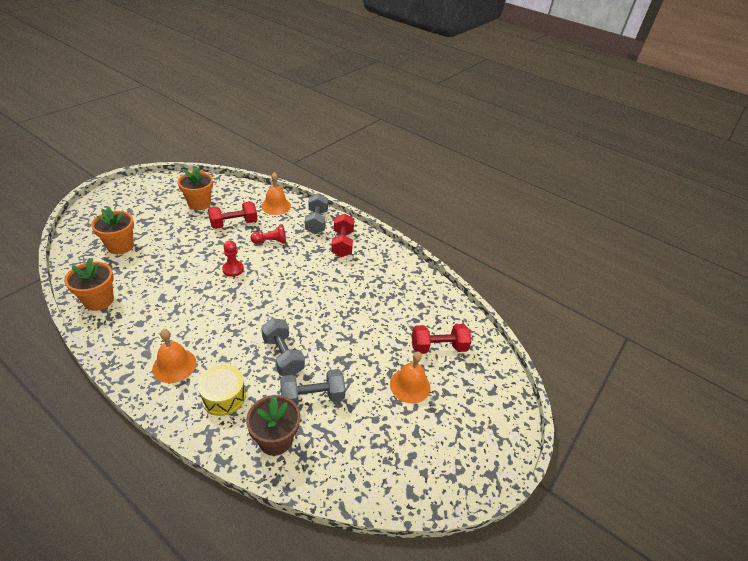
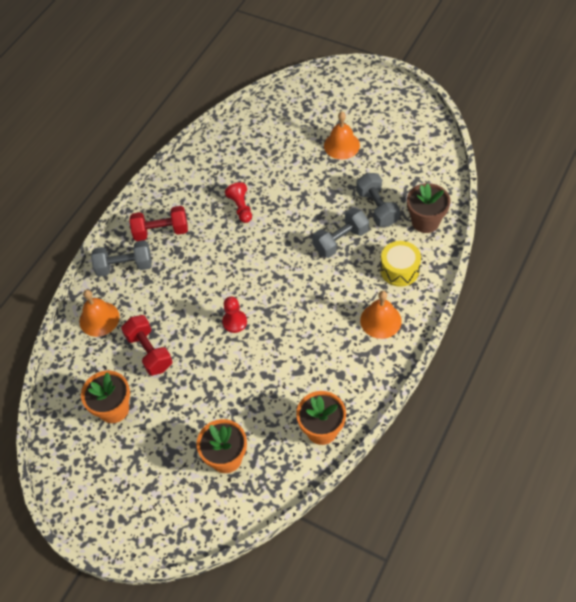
camera: 90 degrees left, 15 degrees up
(270, 241) = (175, 301): red pawn -> red pawn (241, 207)
(438, 347) = (292, 131): red dumbbell -> none

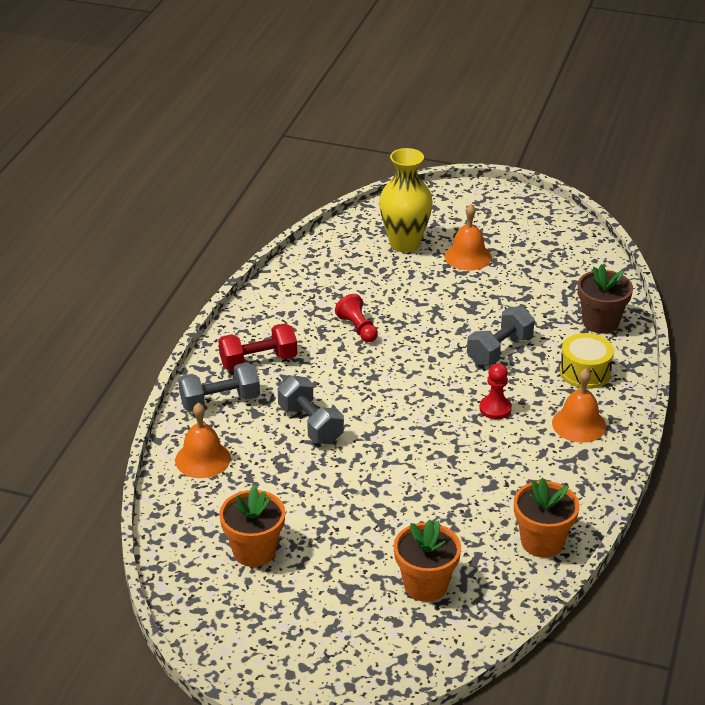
camera: 15 degrees left, 20 degrees down
(149, 352) = (284, 486): red dumbbell -> none
(234, 322) = (389, 444): red pawn -> red pawn (495, 409)
(297, 128) = (404, 244): none -> yellow vase
(377, 208) = (535, 314): grey dumbbell -> grey dumbbell (310, 424)

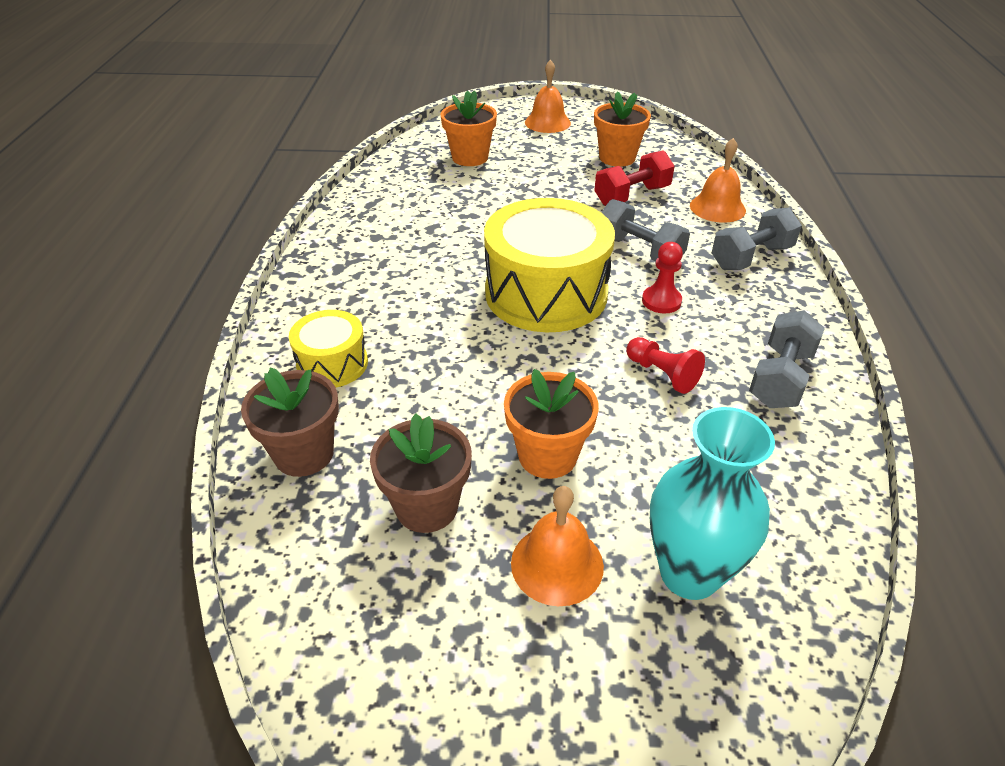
camera: 165 degrees right, 5 degrees up
(258, 361) = (751, 307): red dumbbell -> red dumbbell (632, 196)
(404, 244) = (689, 573): yellow vase -> turquoise vase
(410, 399) = (546, 293): none -> yellow drum
(495, 409) = (443, 298): red pawn -> red pawn (661, 301)
(499, 350) = (454, 376): grey dumbbell -> grey dumbbell (780, 378)
(530, 287) = (426, 507): none -> brown flower pot
(542, 542) = (377, 194): orange flower pot -> orange flower pot (547, 456)
(579, 424) = (342, 297): orange bell -> orange bell (547, 122)

